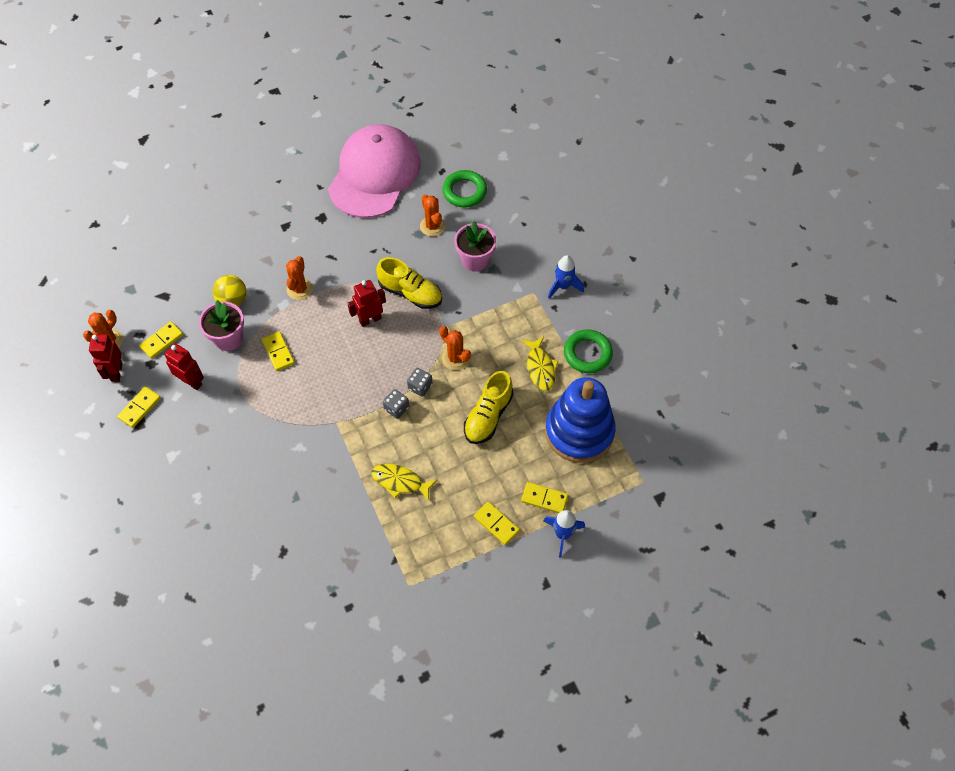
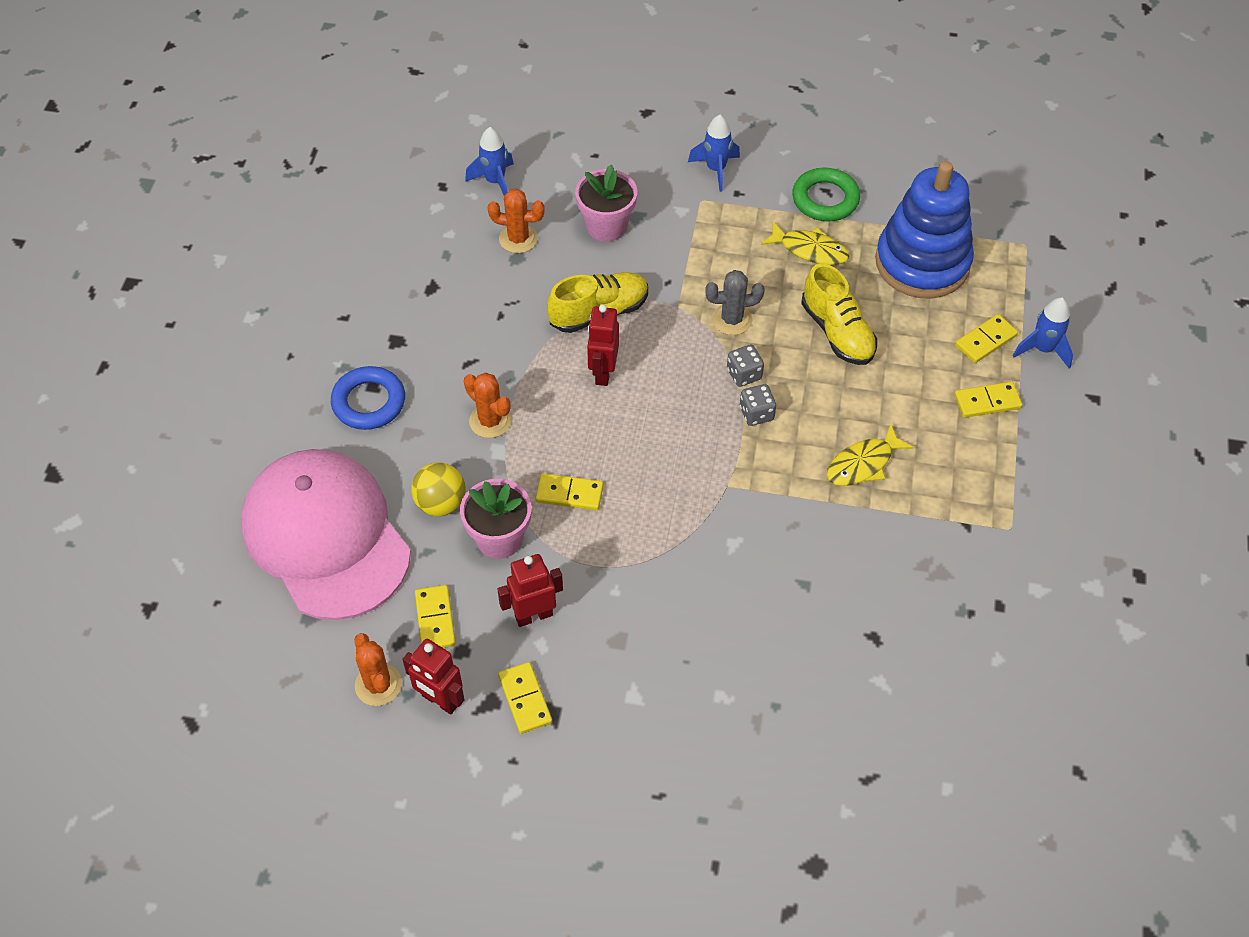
camera: 55 degrees left, 5 degrees down
(273, 231) = (369, 402): none -> blue ring
(374, 174) = (381, 252): pink cap -> pink cap (326, 537)
(455, 358) = (732, 319): orange cactus -> grey cactus
(464, 191) = (495, 182): green ring -> blue rocket

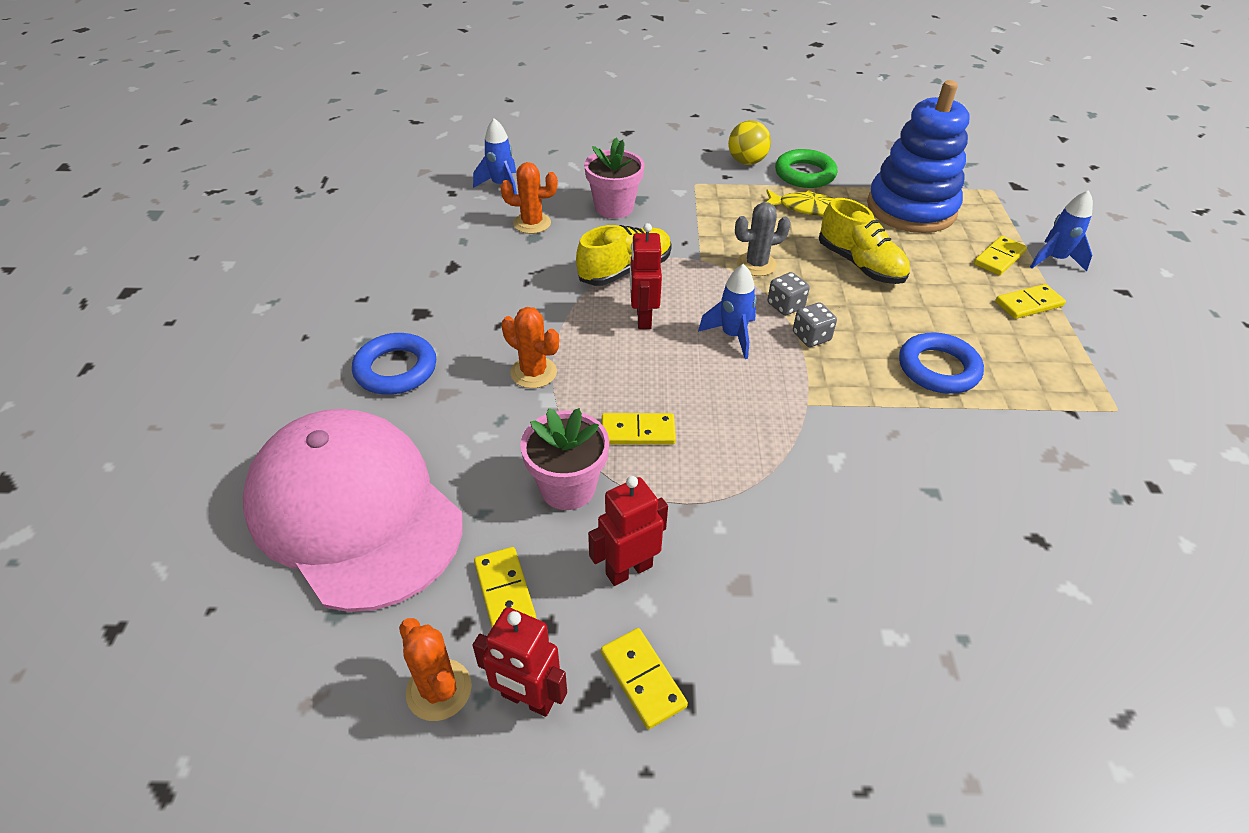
camera: 10 degrees left, 10 degrees down
(441, 503) = (491, 459): yellow ball -> yellow ball (747, 162)
(716, 169) = (701, 162): blue rocket -> blue rocket (732, 336)
(863, 464) = (938, 368): yellow fish -> blue ring

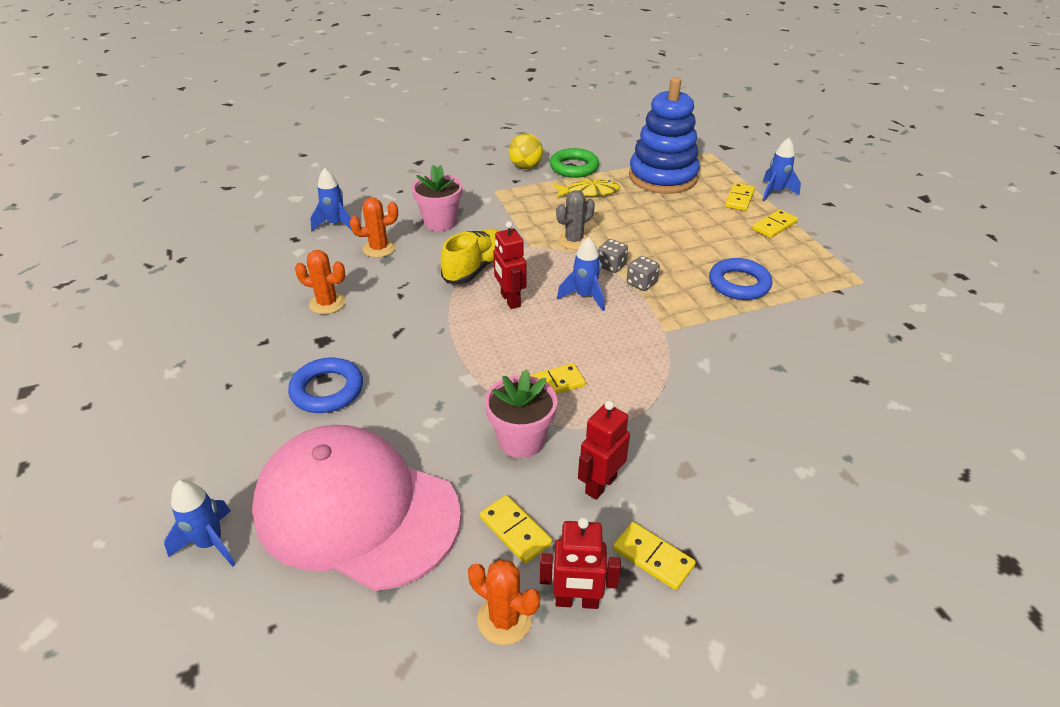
camera: 20 degrees left, 5 degrees down
(202, 500) = (210, 543): none -> blue rocket
(533, 372) = (446, 362): orange cactus -> orange cactus (327, 303)
(860, 264) = (648, 224): yellow shoe -> none

